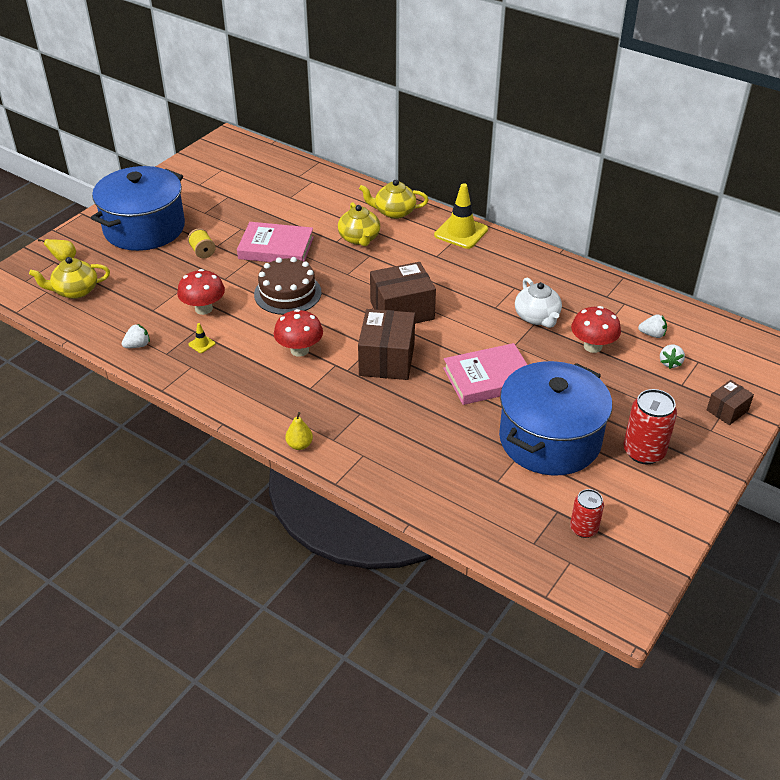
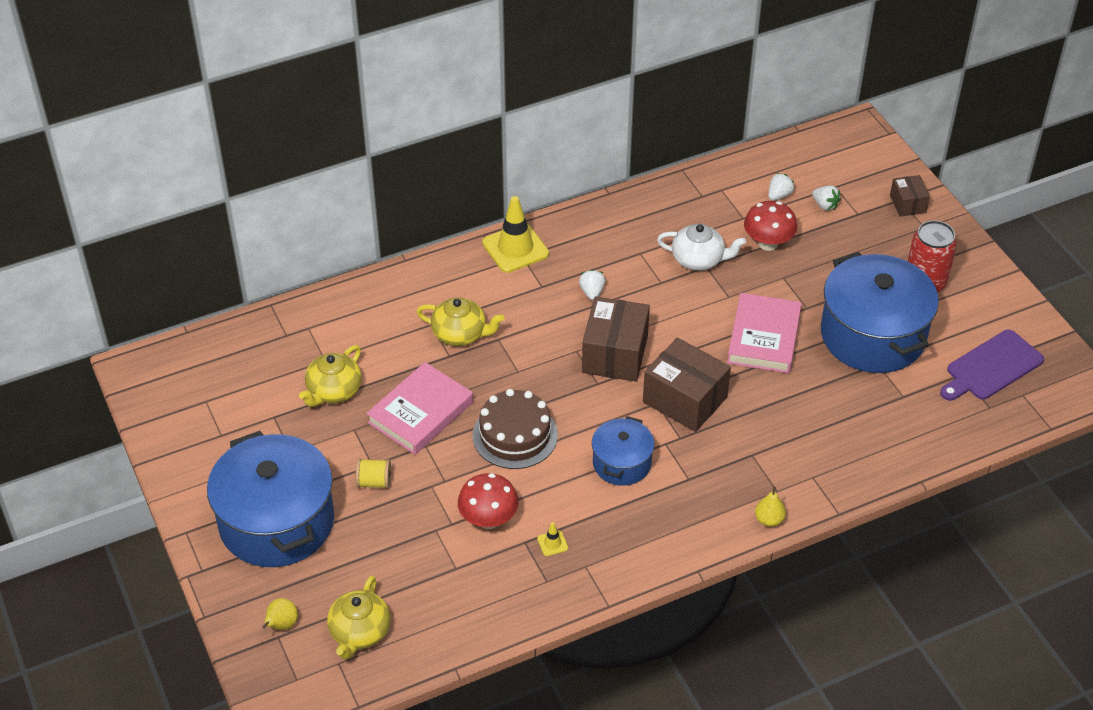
camera: 60 degrees left, 5 degrees up
(137, 345) = (513, 603): white strawberry -> white strawberry (592, 292)
(299, 350) = (622, 463): red mushroom -> blue pot
(394, 212) = (433, 284): yellow teapot -> yellow teapot (333, 391)
(584, 529) = (991, 367): red can -> purple cutting board

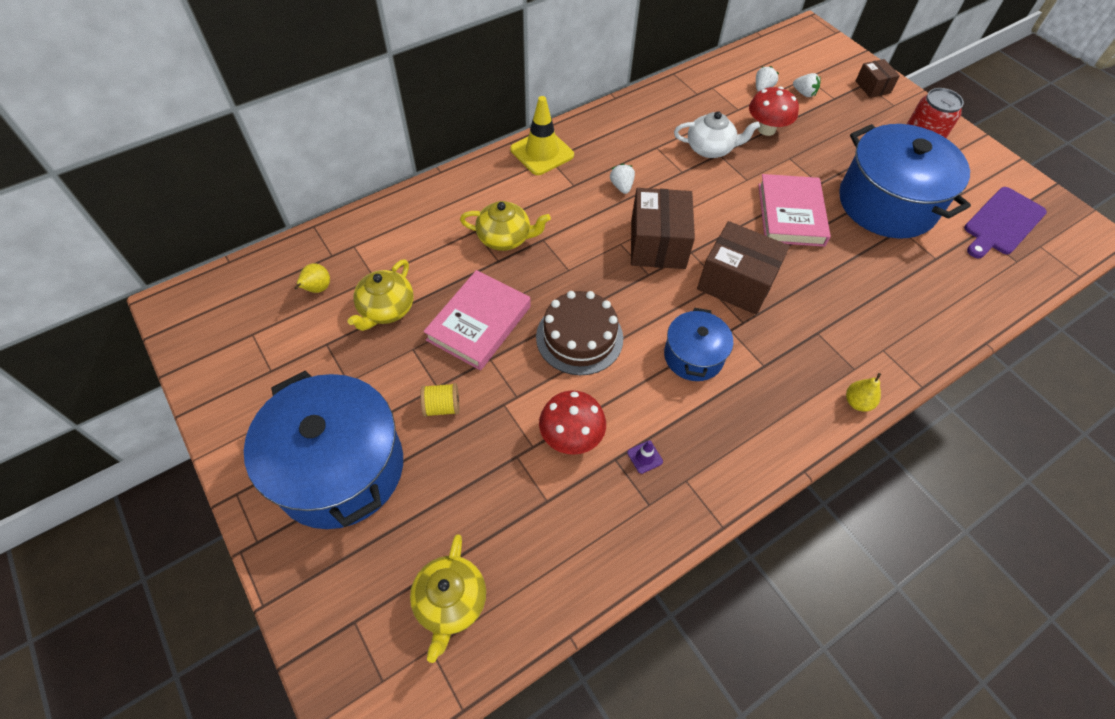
camera: 10 degrees left, 10 degrees up
(281, 625) = (357, 605): yellow pear -> yellow pear (317, 289)
(552, 543) = (645, 457): yellow traffic cone -> purple traffic cone

